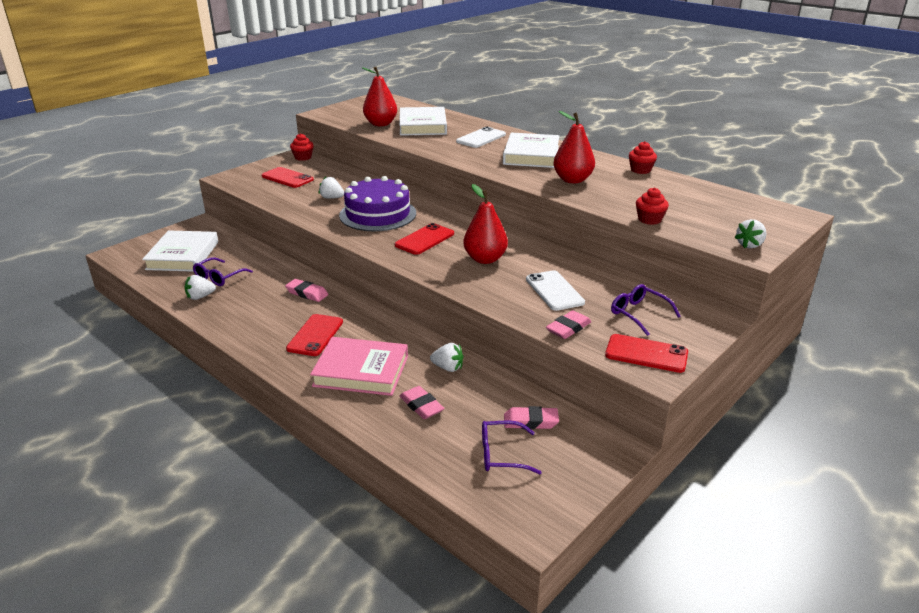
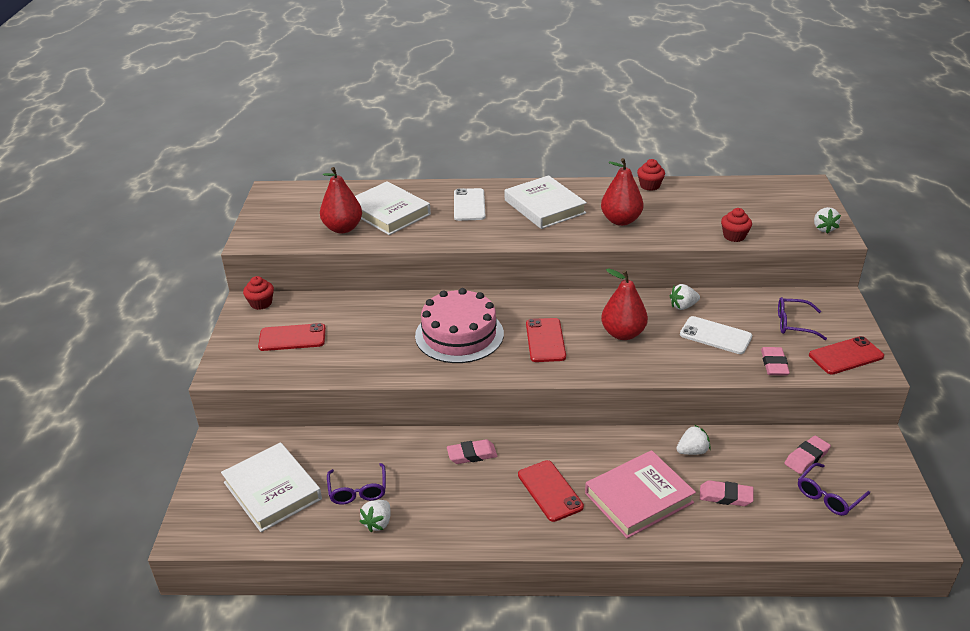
camera: 40 degrees left, 5 degrees up
(332, 198) = (383, 338): white strawberry -> white strawberry (683, 306)
(378, 214) = (459, 334): purple cake -> pink cake

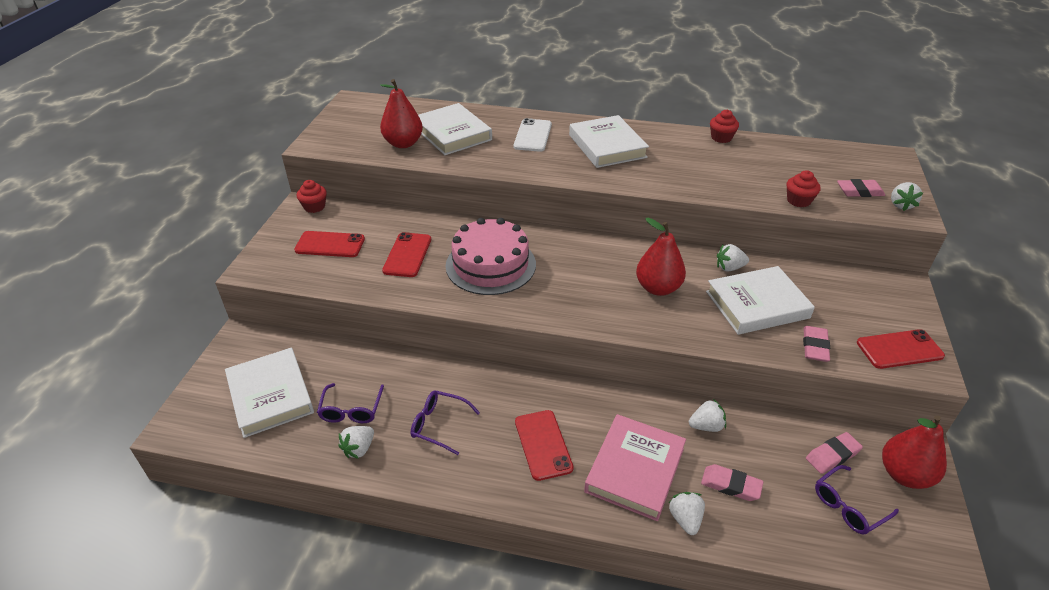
camera: 10 degrees right, 5 degrees up
(472, 455) = (475, 391): pink eraser -> pink eraser (859, 191)
(545, 340) = (575, 283): red phone -> red phone (407, 255)
(621, 220) = (681, 169): red pear -> red pear (904, 474)
(639, 498) = (635, 470): pink book -> pink book turned 45 degrees counterclockwise
(693, 530) = (685, 519): none -> white strawberry
(715, 335) = (757, 304): white phone -> white book
(794, 324) = (847, 304): purple glasses -> purple glasses (439, 425)

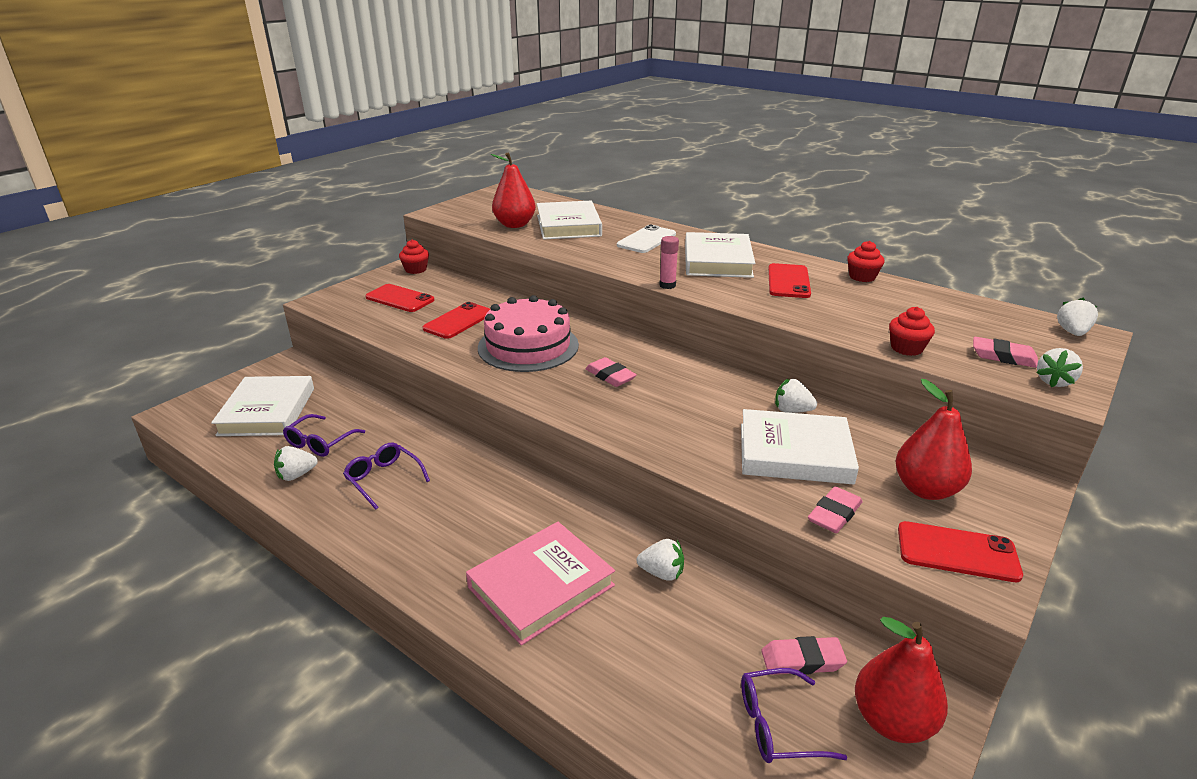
camera: 25 degrees right, 10 degrees down
(543, 445) = (466, 529): red phone -> red phone (788, 281)
(591, 182) = (667, 285): none -> pink glue stick
(658, 288) = (686, 407): red pear -> red pear (925, 489)
(685, 519) = (554, 656): white strawberry -> white strawberry (1072, 332)
(731, 485) = (639, 643): pink eraser -> pink eraser (610, 376)

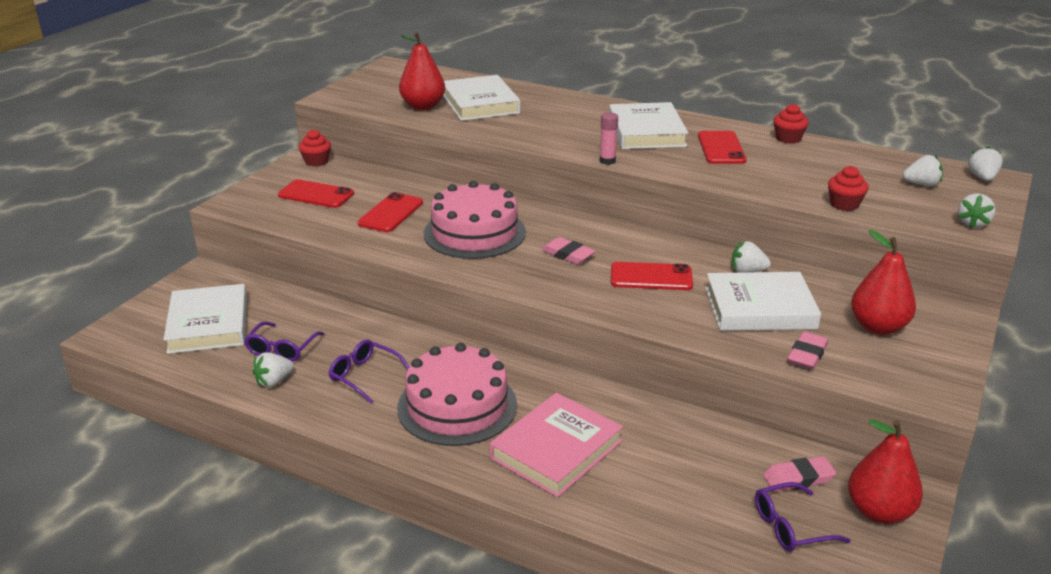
camera: 10 degrees left, 0 degrees up
(459, 523) = (457, 406): none -> pink cake
(646, 240) = (567, 114): white phone -> none
(662, 573) = (660, 426): white strawberry -> white strawberry (921, 184)
(957, 552) = (913, 373): red phone -> red phone (651, 277)
(1003, 357) = (928, 205): pink eraser -> none

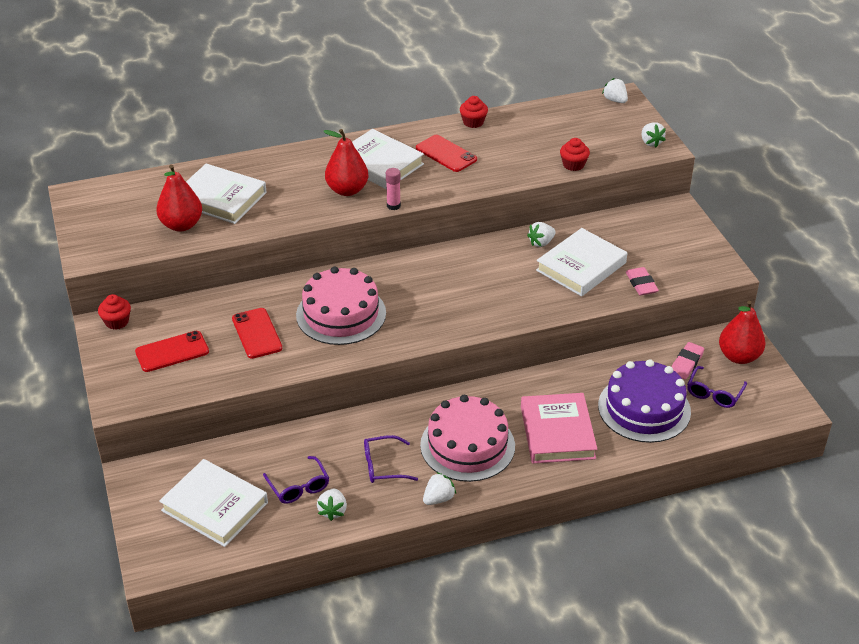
camera: 45 degrees left, 10 degrees up
(568, 255) = (425, 294): pink eraser -> none
(651, 277) = (496, 281): red phone -> none
(682, 488) = (644, 408): none -> purple cake
(878, 327) = (651, 242): red pear -> red pear (347, 190)
(921, 184) = (592, 124): white strawberry -> white strawberry (438, 498)

